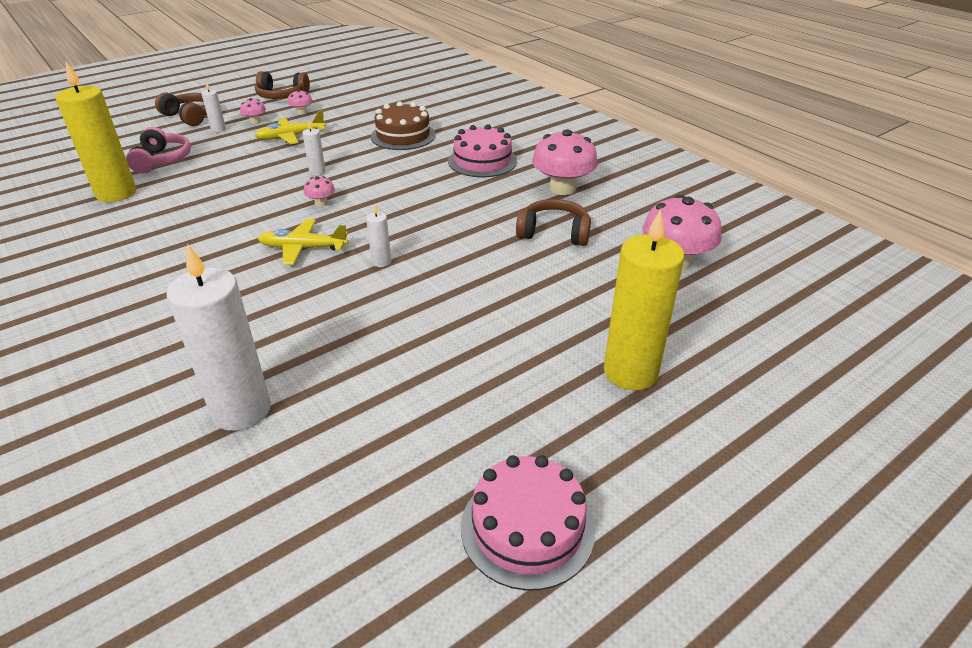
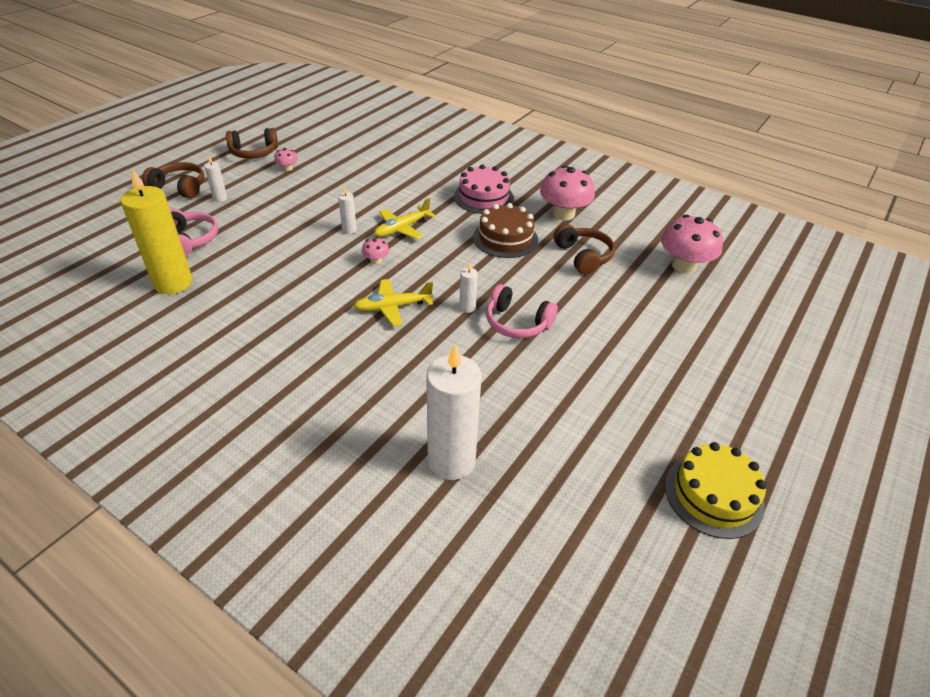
camera: 20 degrees left, 5 degrees up
(255, 121) = (249, 184): pink mushroom -> none
(291, 137) = (297, 196): yellow plane -> yellow plane (402, 228)
(403, 136) = (399, 181): brown cake -> brown cake (505, 238)
(425, 286) = (517, 323): none -> pink headphones
(527, 528) = (713, 495): pink cake -> yellow cake
(554, 233) = (583, 256): brown headphones -> brown headphones turned 75 degrees clockwise
(630, 372) = (707, 362): yellow candle -> none

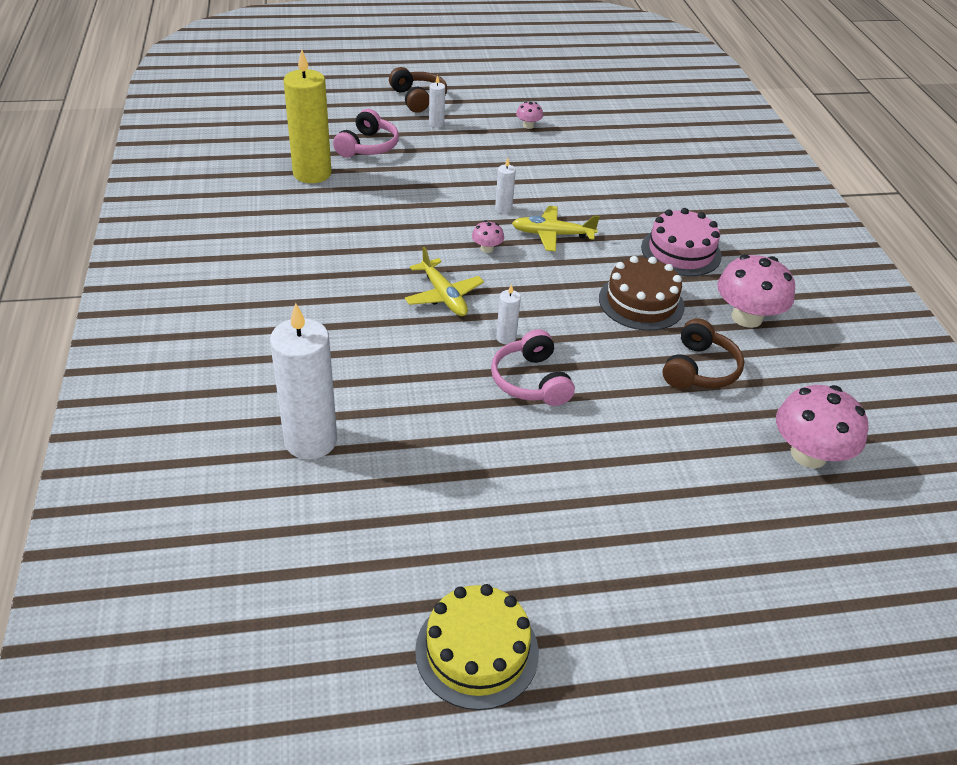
camera: 45 degrees right, 0 degrees up
(254, 153) = (519, 97): brown headphones -> none
(393, 307) = (443, 295): yellow plane -> yellow plane turned 150 degrees counterclockwise

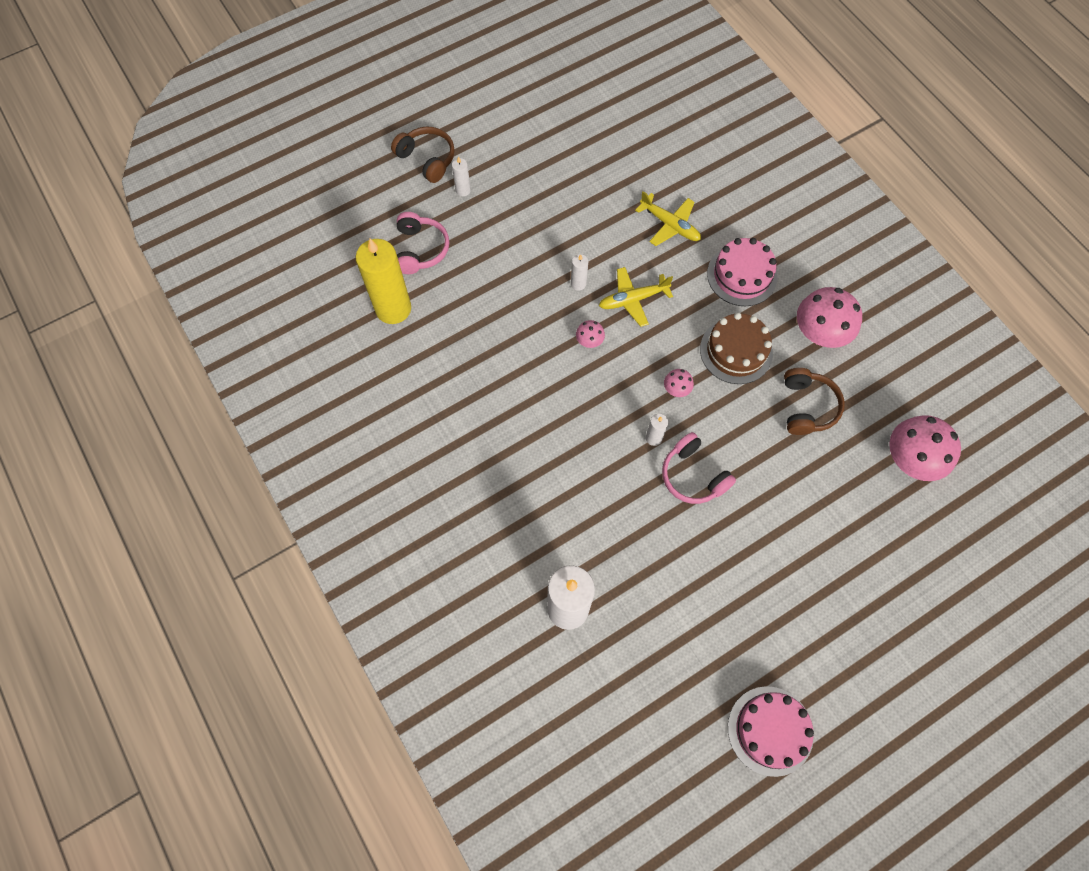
camera: 20 degrees left, 25 degrees up
(443, 295) = (583, 412): yellow plane -> yellow plane (669, 225)
(477, 651) = (770, 730): yellow cake -> pink cake
(528, 126) = (545, 158): pink mushroom -> pink mushroom (676, 389)

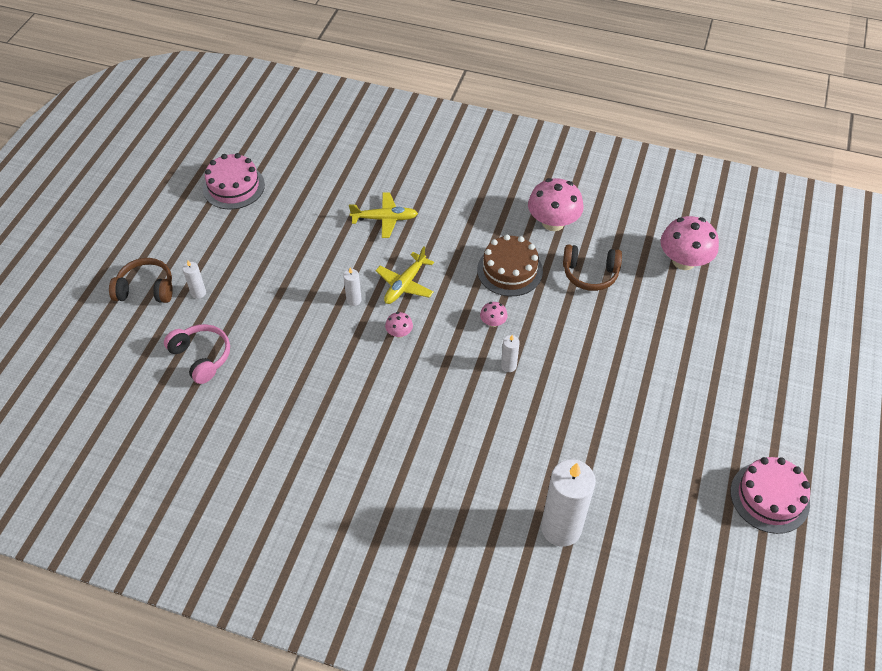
camera: 40 degrees left, 15 degrees down
(393, 308) = (218, 415): yellow candle -> none
(693, 475) = (559, 371): pink headphones -> none
(742, 275) = (467, 220): pink cake -> pink cake (234, 187)
(807, 407) = (590, 274): brown headphones -> brown headphones turned 135 degrees clockwise

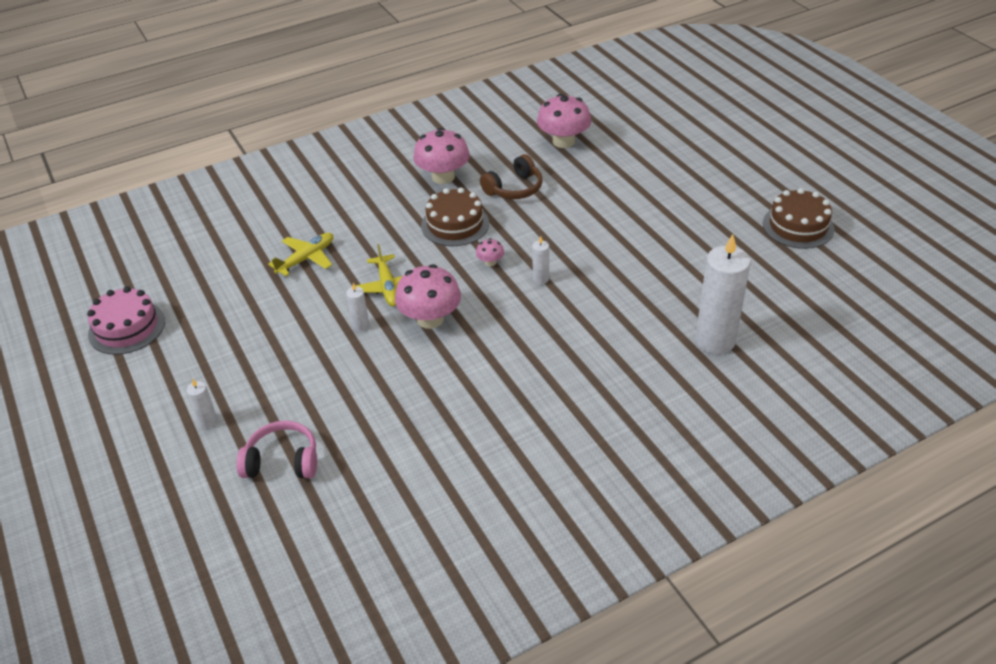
camera: 45 degrees left, 10 degrees down
(146, 289) = (148, 457): brown headphones -> none
(399, 333) = (430, 319): pink mushroom -> pink mushroom, size x2.17
(769, 497) = (798, 226): pink cake -> brown cake

